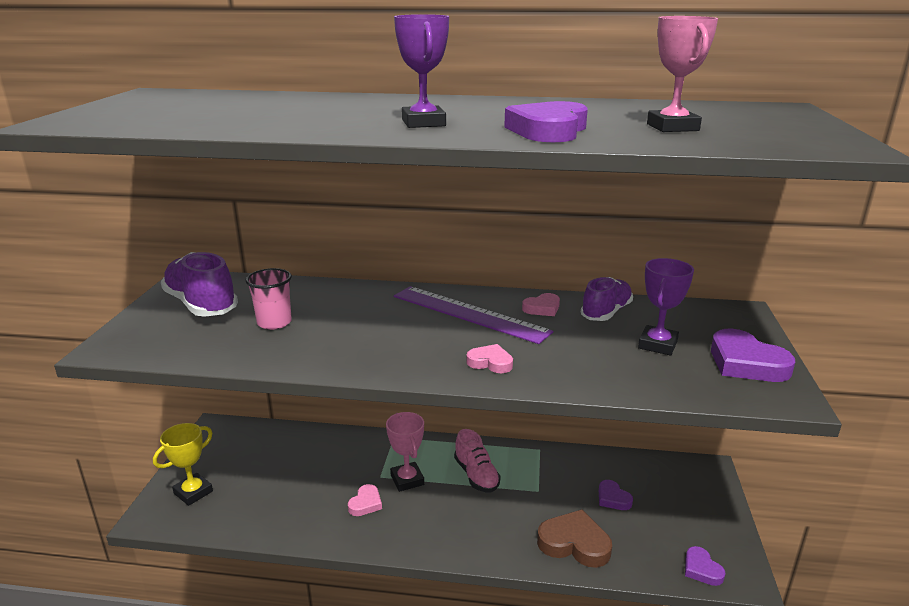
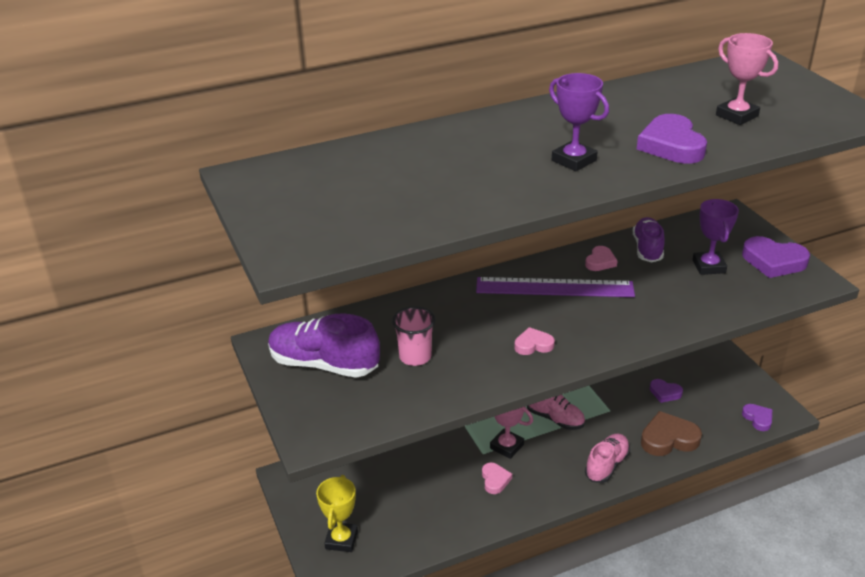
camera: 30 degrees left, 10 degrees up
(483, 539) = (607, 465): none -> pink shoe
(490, 362) = (621, 327): pink heart -> pink heart (533, 345)
(701, 569) = (758, 419): purple heart -> purple heart turned 150 degrees counterclockwise

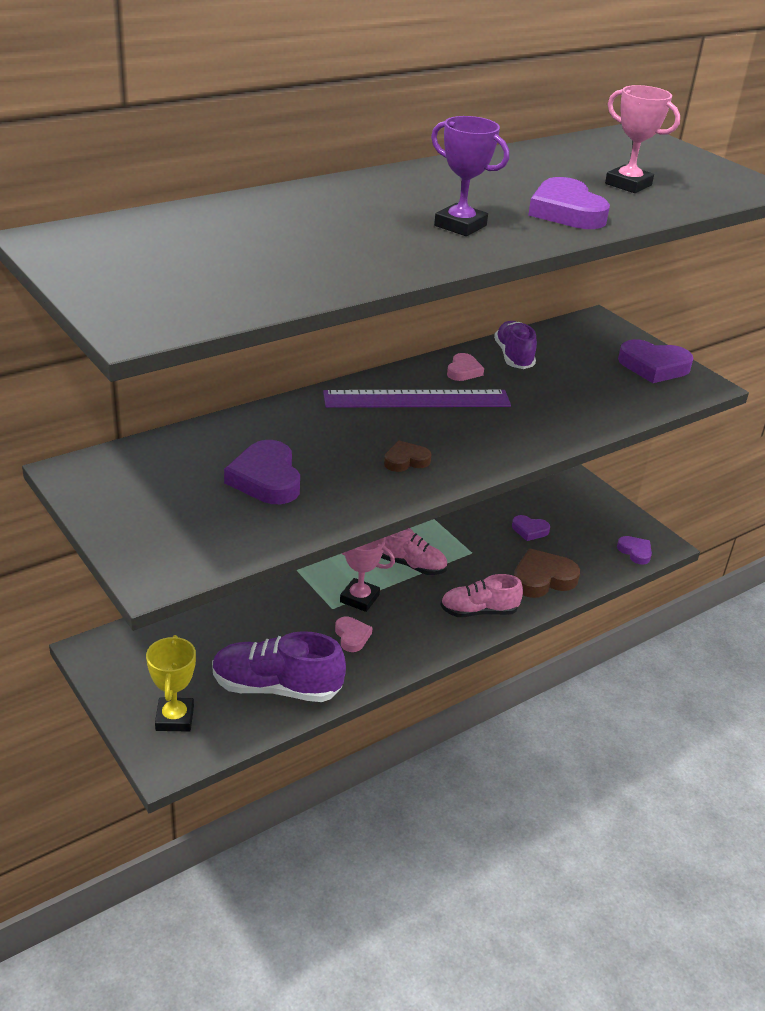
camera: 15 degrees left, 0 degrees up
(324, 364) = (152, 492): purple shoe -> purple shoe (276, 687)
(415, 356) = (266, 479): pink cup -> purple heart
(533, 345) = (406, 460): pink heart -> brown heart
(607, 465) = (478, 611): pink shoe -> pink shoe turned 120 degrees counterclockwise
(709, 266) = (585, 373): purple trophy -> none

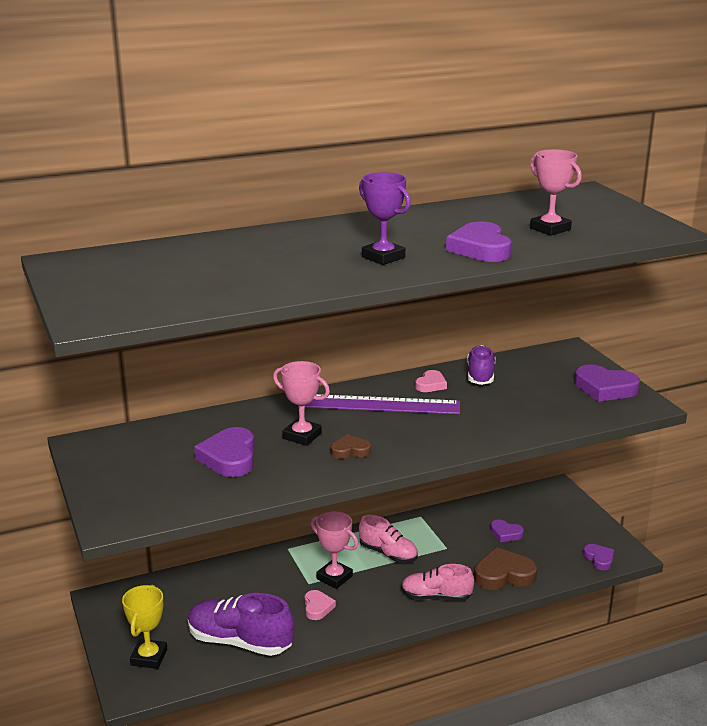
camera: 15 degrees right, 10 degrees down
(342, 445) = (302, 436): none -> pink trophy

